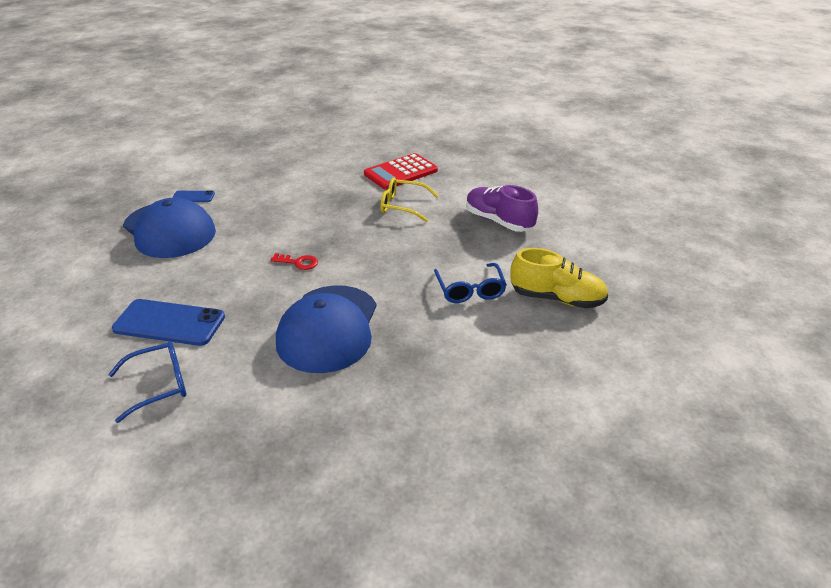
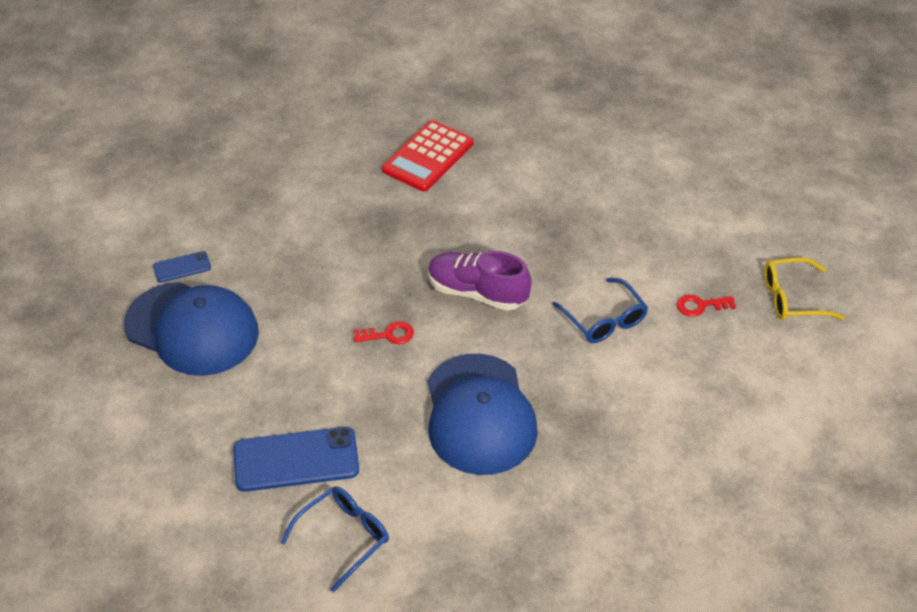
camera: 20 degrees left, 10 degrees up
(402, 206) = (461, 213): yellow glasses -> yellow glasses (792, 298)
(498, 221) = (588, 209): purple shoe -> purple shoe (477, 293)
(557, 298) = (700, 306): yellow shoe -> red key

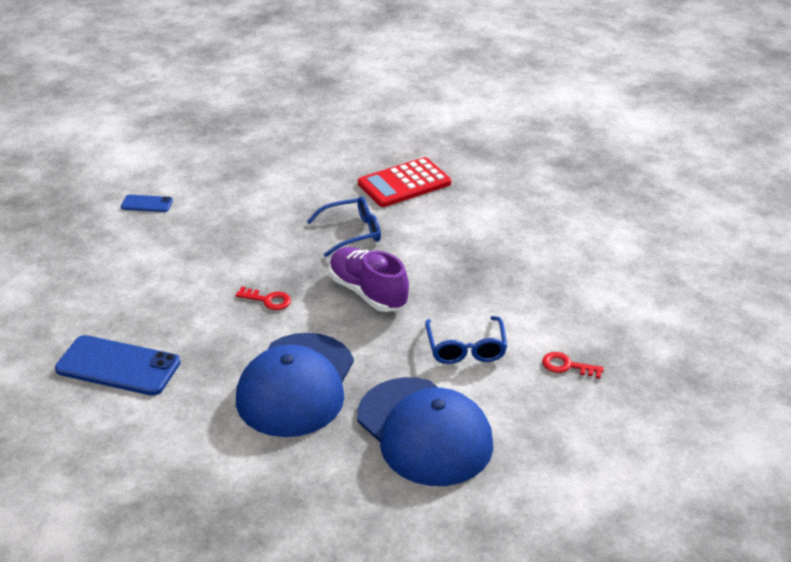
camera: 25 degrees right, 10 degrees down
(192, 329) = (118, 247): blue cap -> blue cap (424, 431)
(344, 537) = (107, 438): blue glasses -> blue glasses (352, 233)
(792, 298) = (665, 388): yellow glasses -> none

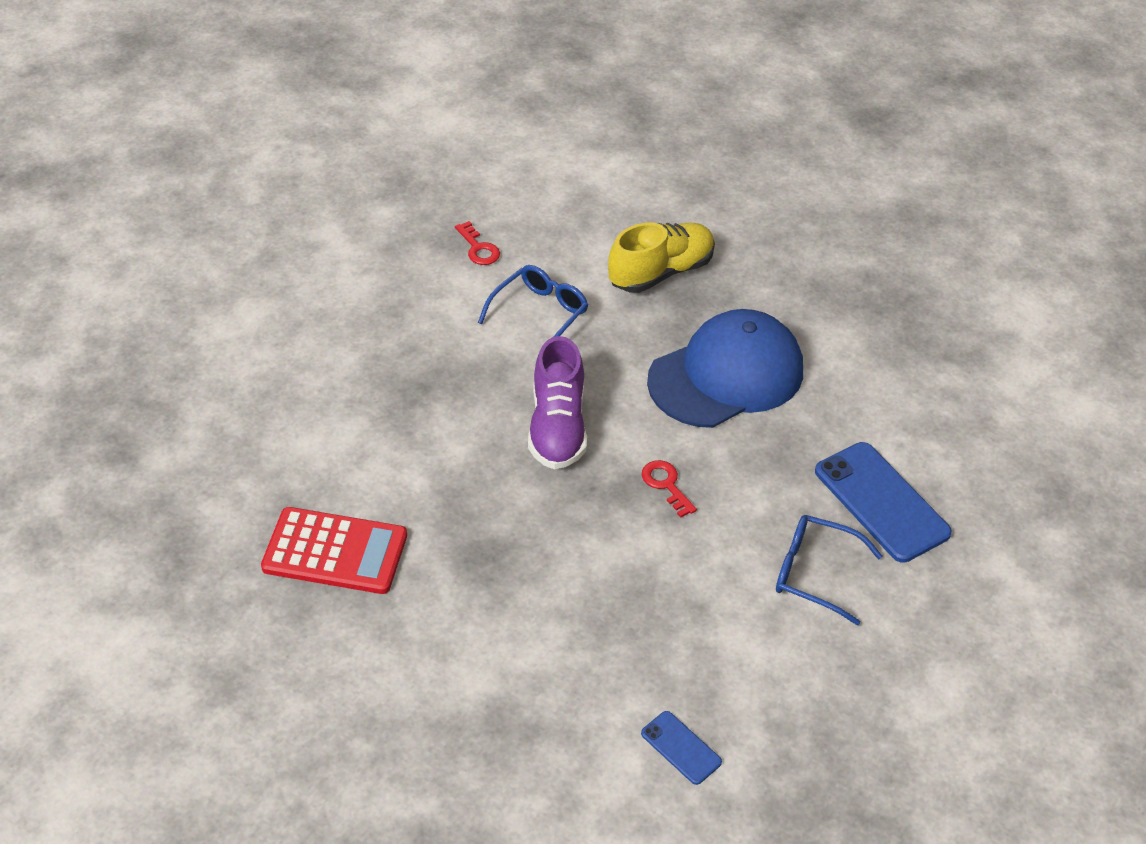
camera: 140 degrees left, 10 degrees up
(352, 233) = (484, 516): blue glasses -> blue glasses (814, 573)
(424, 431) = (661, 272): blue cap -> yellow shoe

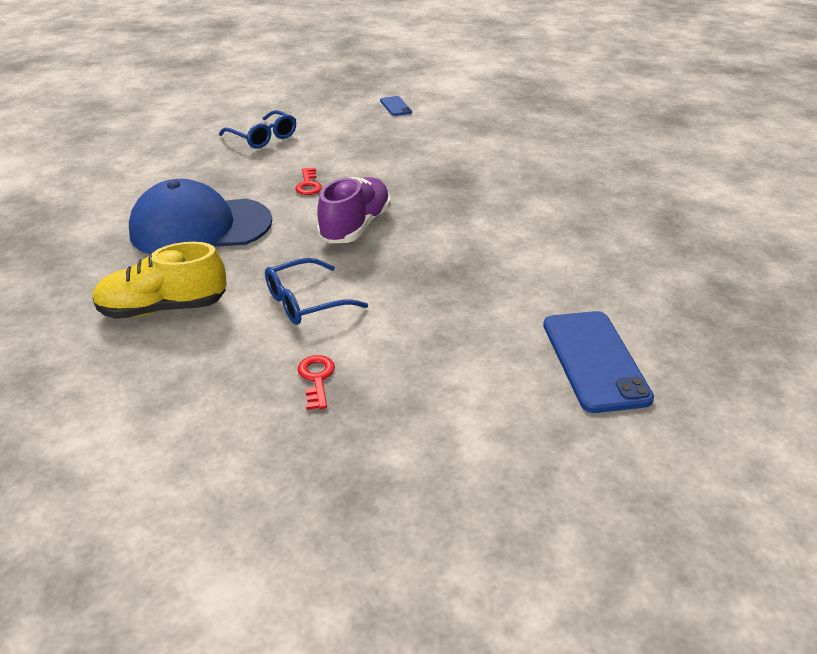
camera: 155 degrees left, 10 degrees down
(335, 551) = (553, 201): red calculator -> none
(881, 502) = (187, 152): blue phone -> blue phone (594, 360)

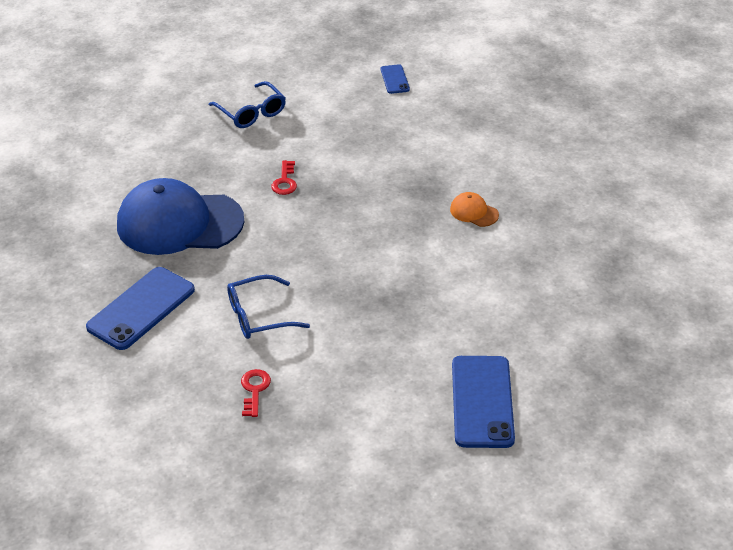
camera: 10 degrees right, 5 degrees up
(163, 308) = (141, 308): yellow shoe -> blue phone
(355, 227) = (318, 238): purple shoe -> none
(509, 193) = (474, 212): none -> orange cap

